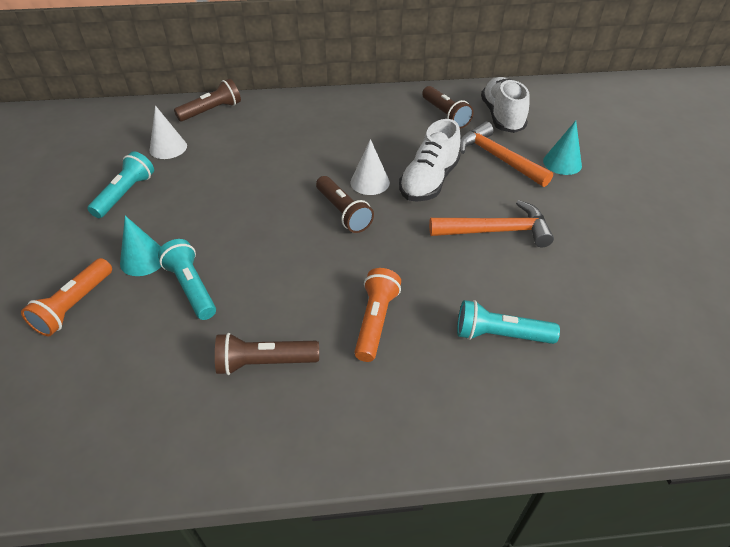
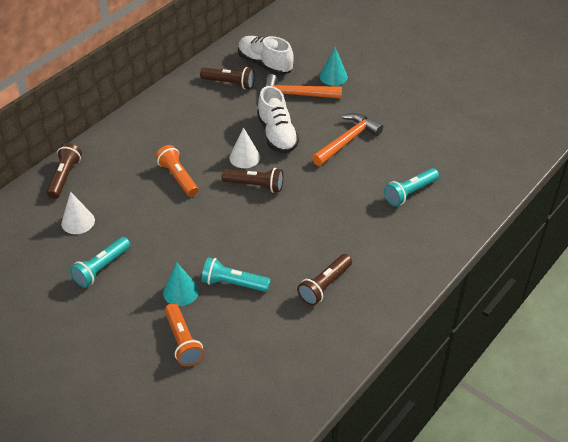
camera: 45 degrees left, 0 degrees up
(125, 194) = (102, 268): turquoise flashlight -> turquoise flashlight turned 120 degrees counterclockwise
(375, 321) = (349, 228): orange flashlight -> orange flashlight (178, 177)

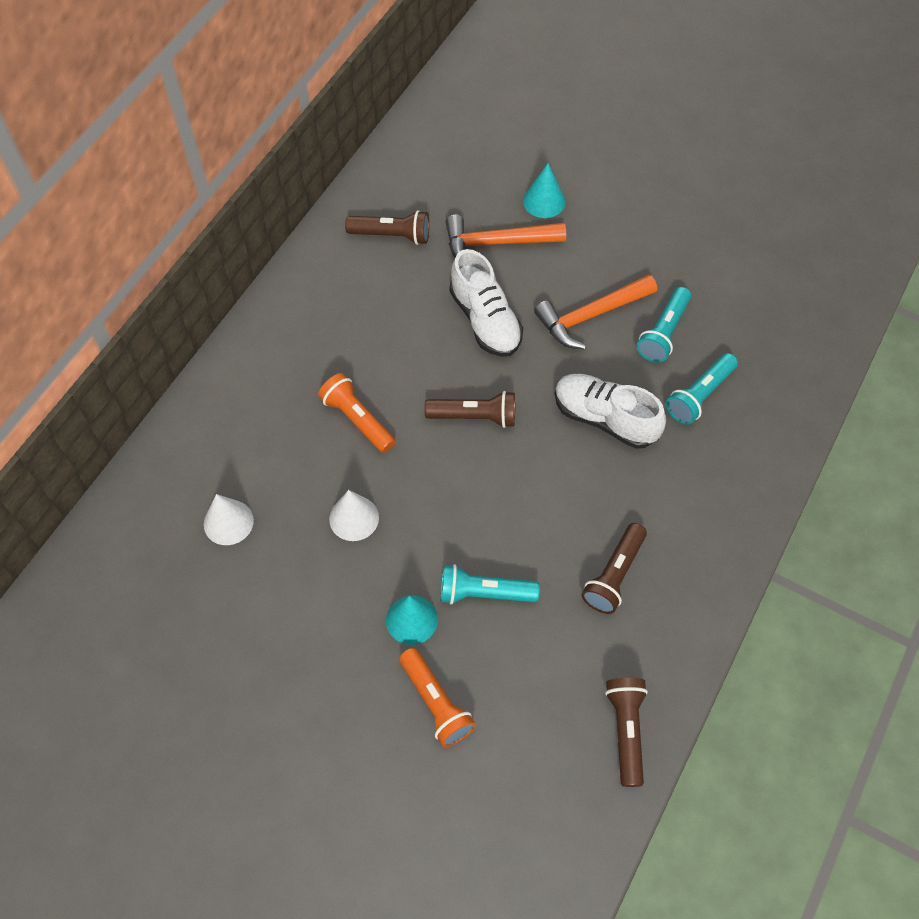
camera: 10 degrees left, 15 degrees up
(64, 177) = (186, 445): brown flashlight -> brown flashlight (626, 731)
(102, 268) = (286, 598): turquoise flashlight -> turquoise flashlight (663, 333)
(244, 157) = (447, 368): white cone -> white cone (354, 518)
(265, 64) = (436, 192): white shoe -> white shoe (605, 419)
(347, 140) = (590, 316): orange hammer -> orange hammer turned 150 degrees counterclockwise

